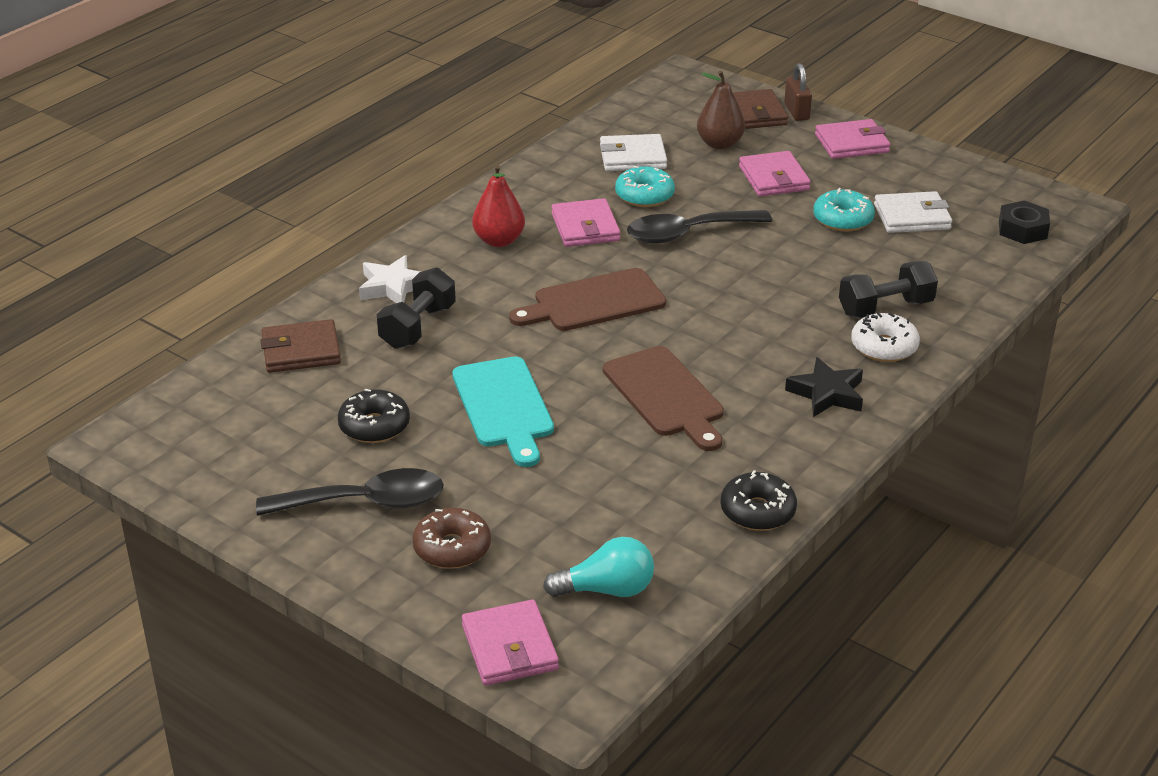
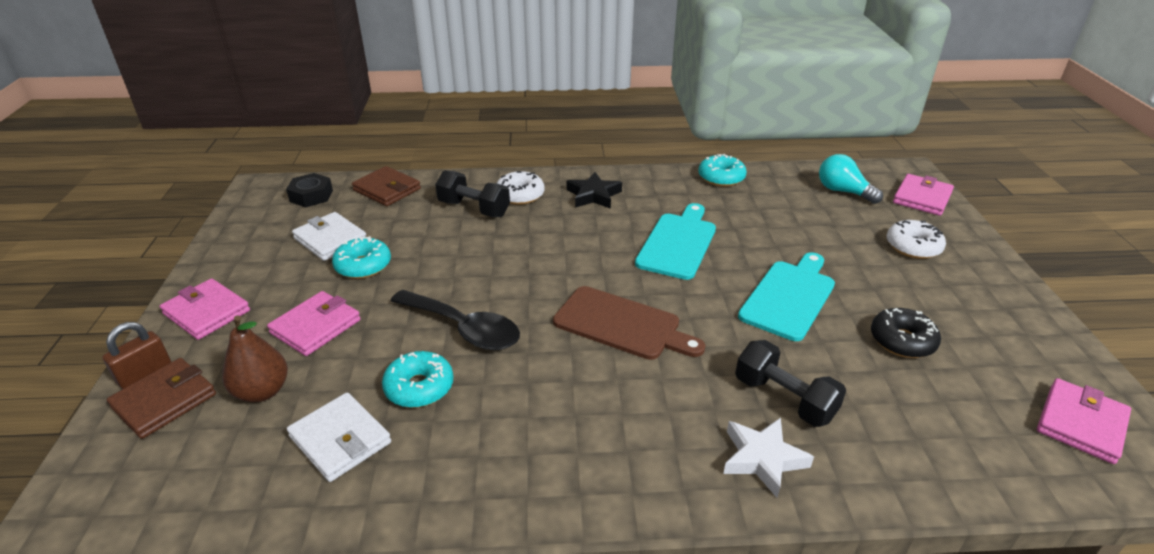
camera: 130 degrees left, 0 degrees up
(301, 351) = (918, 448): brown wallet -> brown wallet (387, 189)
(366, 502) = (951, 297): black spoon -> none
(418, 327) = (784, 399): black dumbbell -> black dumbbell turned 60 degrees clockwise
(452, 548) = (913, 247): brown donut -> white donut
(499, 241) = (603, 437): red pear -> none
(585, 227) = (517, 393): pink wallet -> pink wallet (1080, 423)
(666, 396) = (678, 243): brown cutting board -> turquoise cutting board
(757, 511) = (721, 178): black donut -> turquoise donut

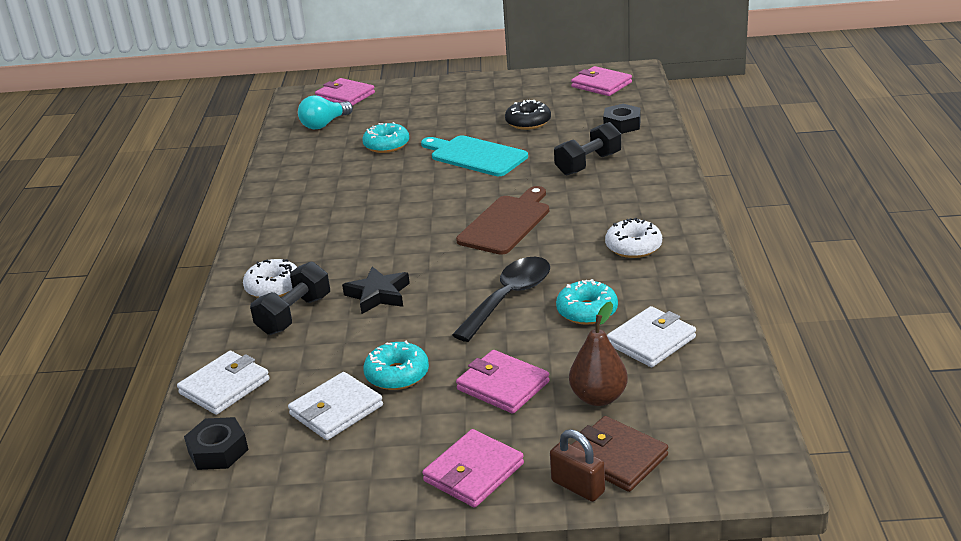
camera: 85 degrees left, 5 degrees down
(387, 189) = (224, 386): brown wallet -> white wallet
(593, 195) = (289, 243): black star -> black star (378, 295)
(678, 243) = (390, 198): turquoise cutting board -> none
(721, 178) = (279, 176): turquoise donut -> turquoise donut (386, 145)
(762, 459) = (643, 174): white star -> none
(913, 247) = (416, 107): white donut -> white donut (633, 247)
(930, 443) = (622, 124): none -> black nut

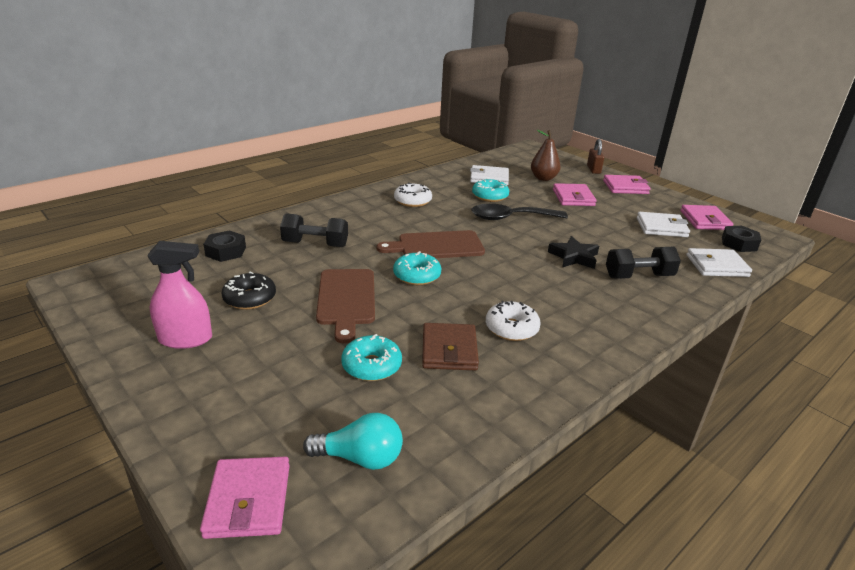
camera: 135 degrees left, 0 degrees up
(273, 287) = (635, 300): white donut -> white donut (511, 328)
(397, 374) = (614, 223): turquoise donut -> turquoise donut (417, 276)
(475, 156) = (346, 299): turquoise cutting board -> brown cutting board
(504, 97) = (185, 339): none -> pink spray bottle
(601, 85) = (124, 289): pink wallet -> pink wallet (705, 220)
(616, 458) = (568, 167): brown wallet -> brown wallet (449, 350)

